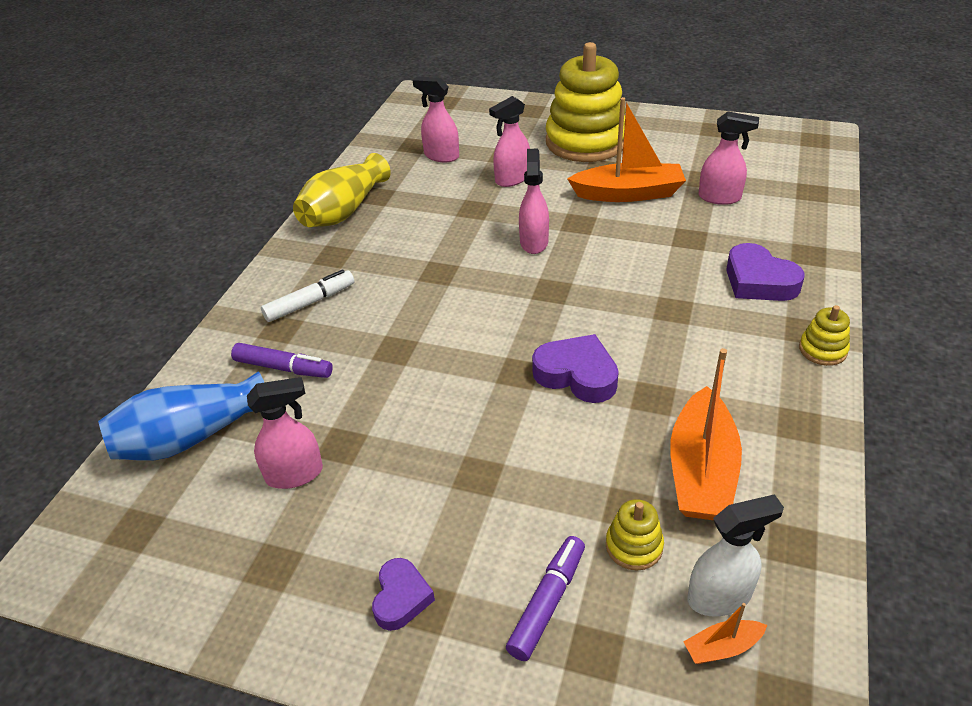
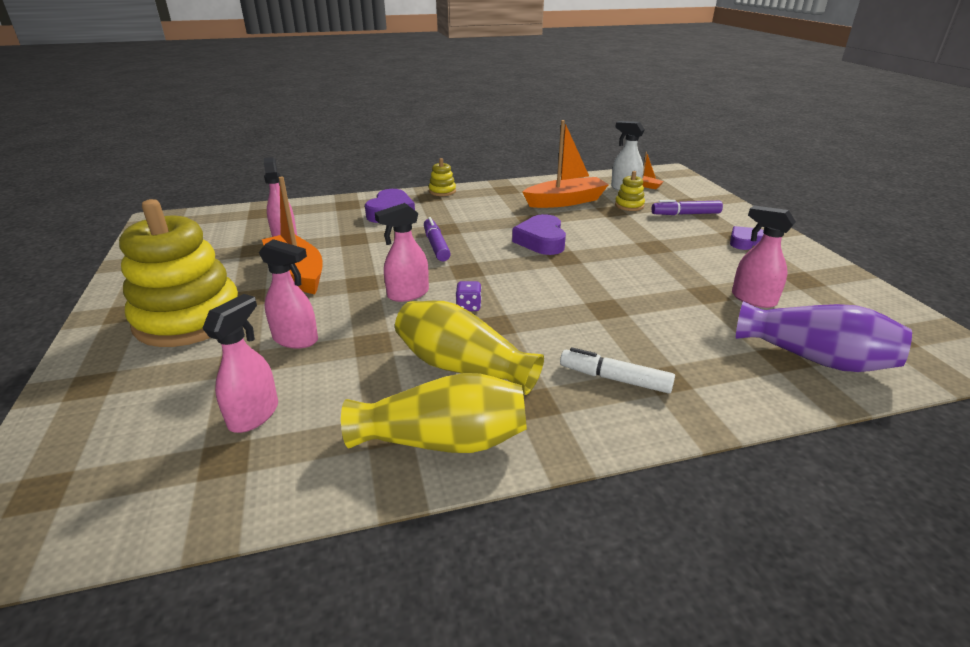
camera: 125 degrees left, 10 degrees down
(191, 437) = (814, 358): blue vase -> purple vase
(283, 368) = (697, 351): purple marker -> purple marker (436, 245)
(402, 239) = (463, 367): none -> yellow vase
(441, 156) = (254, 415): pink spray bottle -> pink spray bottle turned 150 degrees counterclockwise
(480, 268) = (468, 306): none -> purple dice

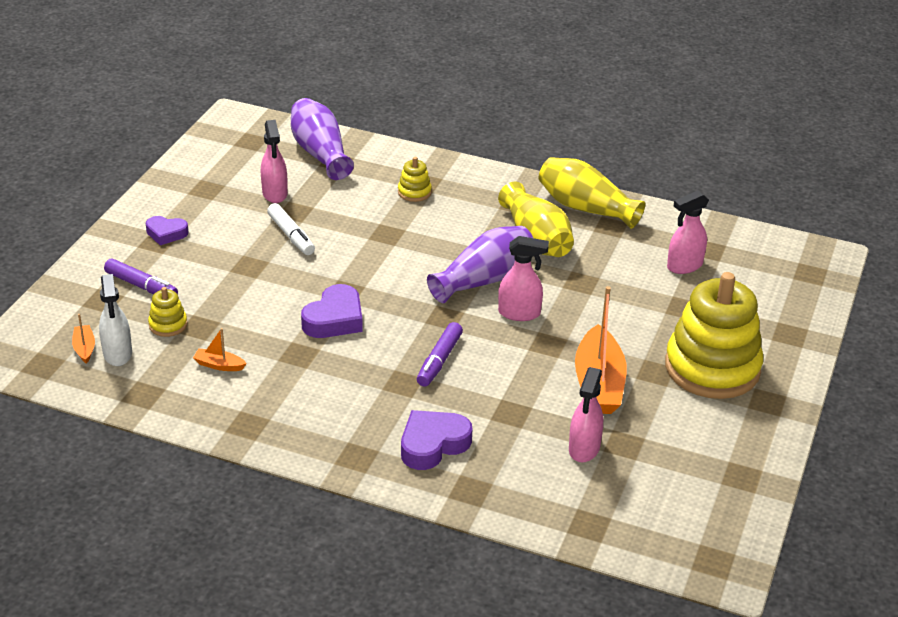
camera: 145 degrees left, 5 degrees up
(296, 339) = (634, 309): pink spray bottle -> none
(442, 191) = (328, 461): yellow stacking toy -> yellow stacking toy (414, 192)
(468, 306) = (484, 280): purple dice -> purple vase
(565, 201) = (219, 365): orange boat -> orange boat, size x0.44
(614, 379) = (453, 194): white marker -> white marker (291, 236)

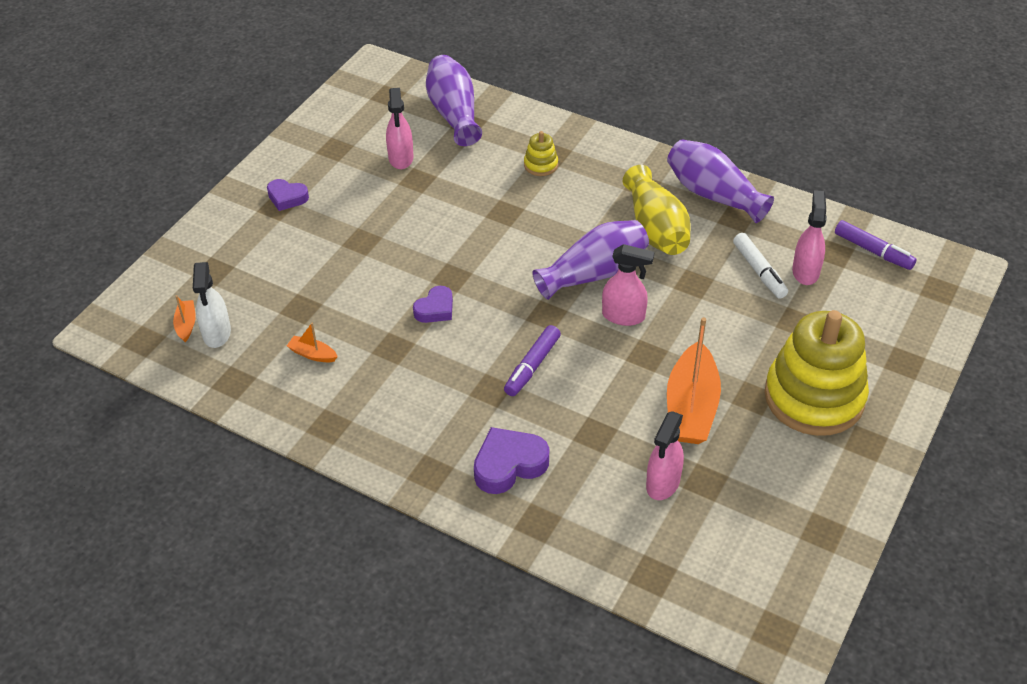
camera: 10 degrees right, 10 degrees up
(141, 286) = (253, 257): purple marker -> purple marker (873, 251)
(168, 325) = (271, 303): yellow stacking toy -> none
(291, 236) = (408, 208): white marker -> white marker (759, 271)
(334, 319) = (435, 309): purple heart -> purple heart, size x0.64
(586, 208) = (713, 195): yellow vase -> purple vase
(684, 266) = (805, 271): pink spray bottle -> pink spray bottle turned 120 degrees clockwise

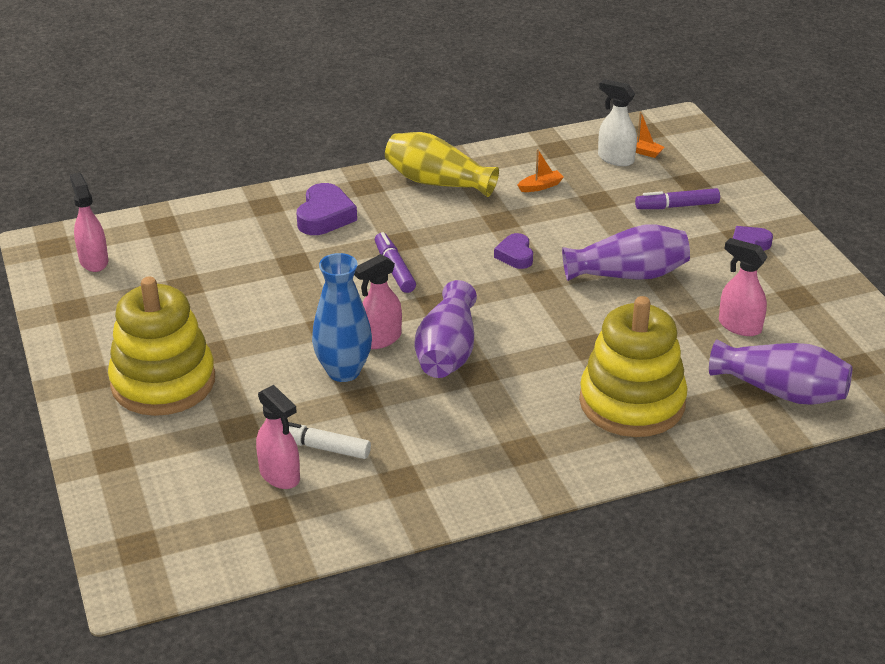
camera: 130 degrees right, 10 degrees down
(541, 165) = (632, 402): yellow stacking toy -> yellow stacking toy, size x2.45
(655, 229) = (454, 420): yellow vase -> yellow vase (437, 182)
(663, 483) = (212, 267): pink spray bottle -> pink spray bottle (93, 261)
(679, 311) = (343, 371): none -> blue vase
(691, 407) = (249, 317): orange boat -> none
(713, 195) = (450, 487): purple vase -> purple vase (628, 274)
(873, 251) = (238, 541): purple marker -> purple marker (676, 206)

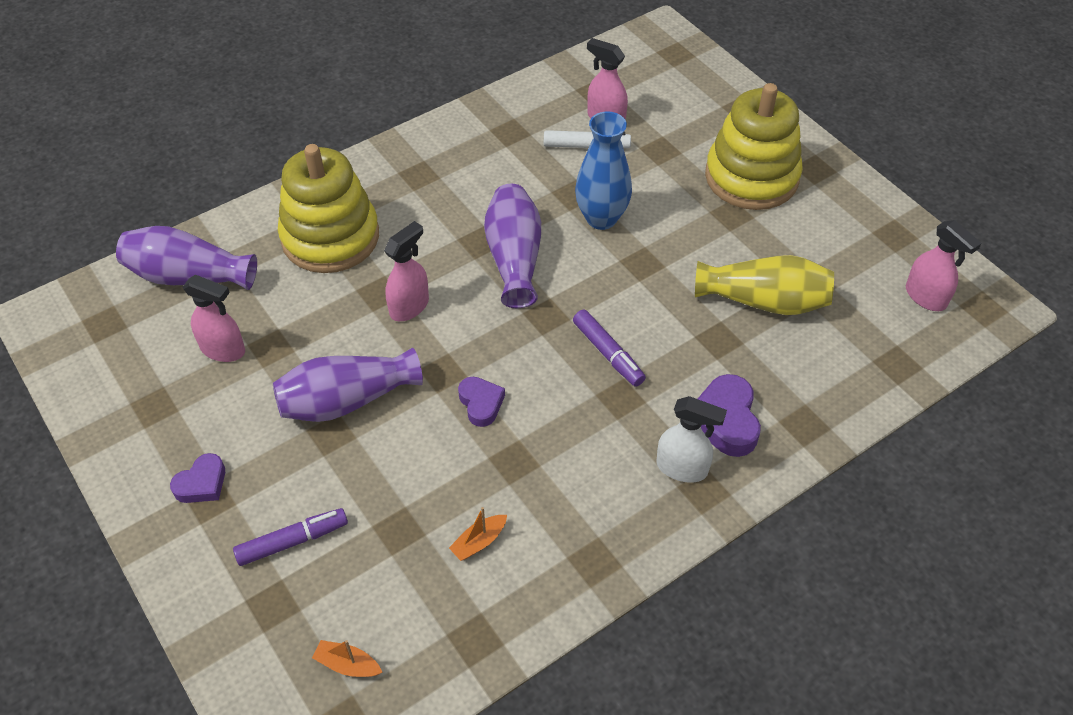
camera: 165 degrees right, 15 degrees up
(380, 339) = (584, 259): pink spray bottle -> pink spray bottle (409, 306)
(437, 182) = (616, 518): yellow vase -> yellow vase (764, 301)
(615, 159) = (385, 633): white spray bottle -> white spray bottle (682, 468)

